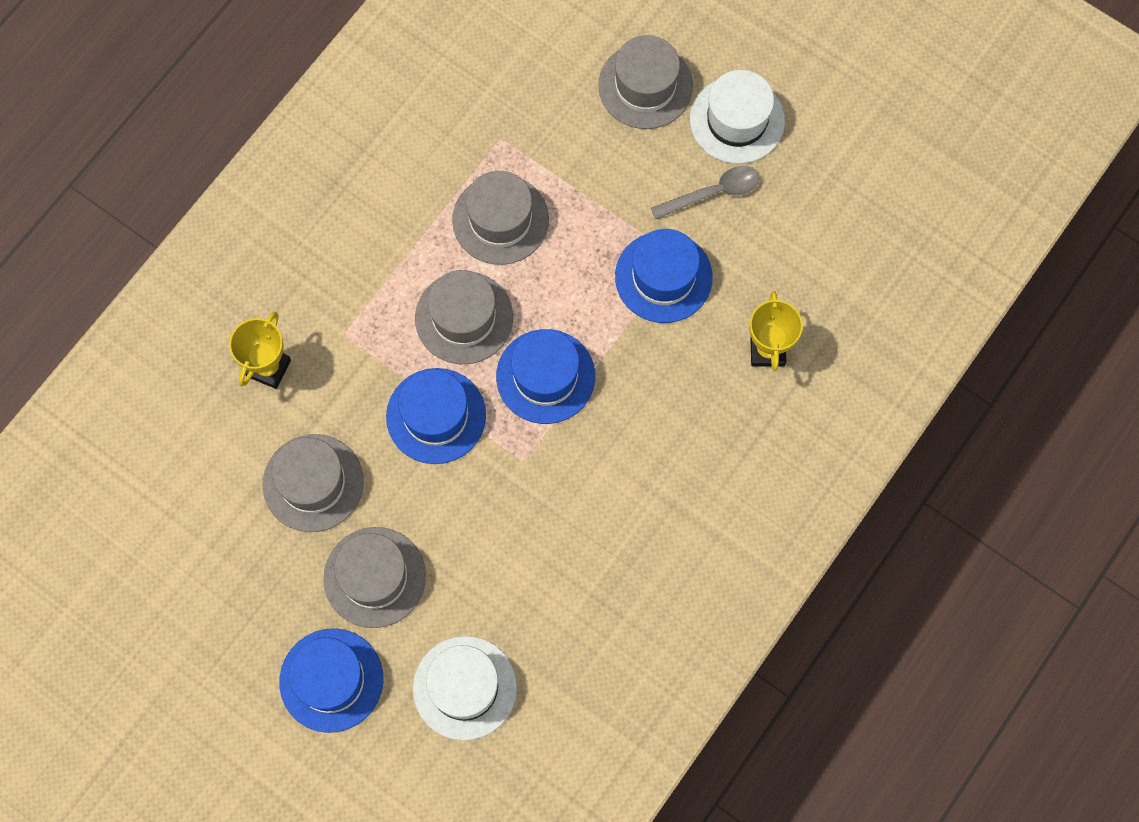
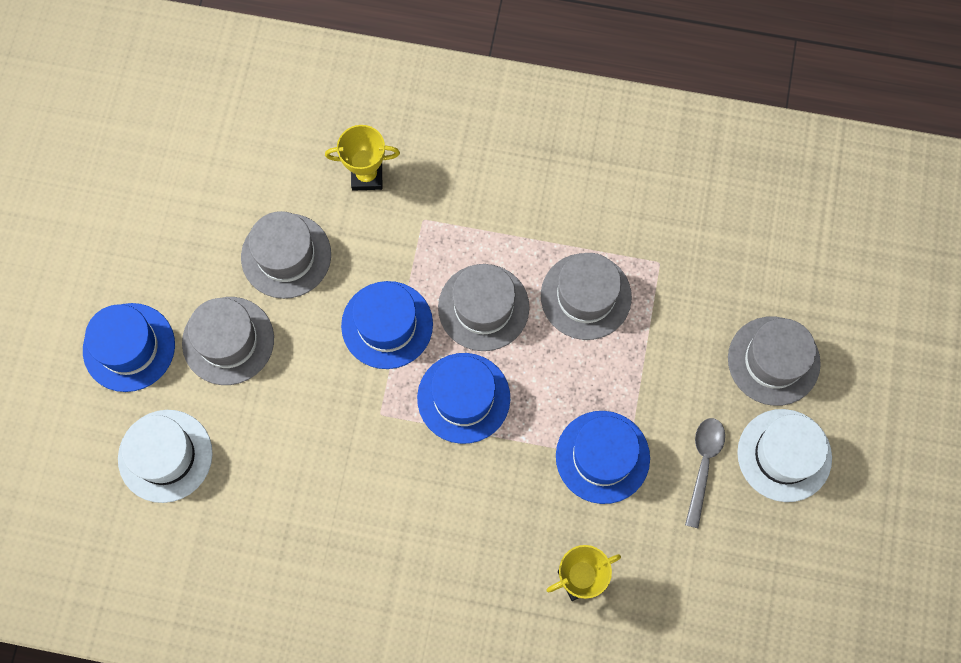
camera: 65 degrees right, 0 degrees up
(713, 193) = (703, 465): grey spoon -> grey spoon turned 120 degrees counterclockwise

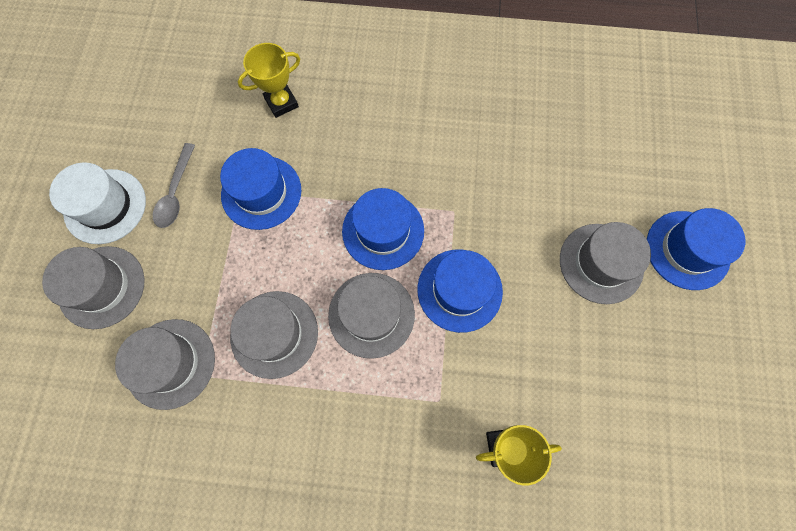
camera: 175 degrees right, 0 degrees up
(165, 456) = (626, 164): white hat -> none
(286, 256) = (567, 350): grey hat -> grey hat (170, 363)

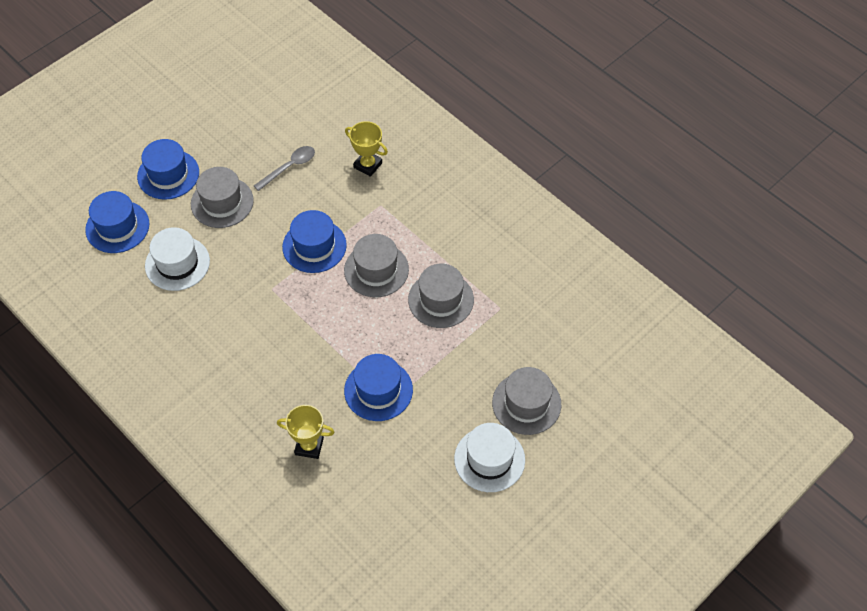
camera: 140 degrees left, 15 degrees down
(170, 363) = (513, 327): grey hat -> none
(176, 193) = (435, 433): grey spoon -> grey spoon (289, 167)
(383, 231) = (325, 309): blue hat -> blue hat (117, 227)
(565, 167) = (177, 263): none -> white hat

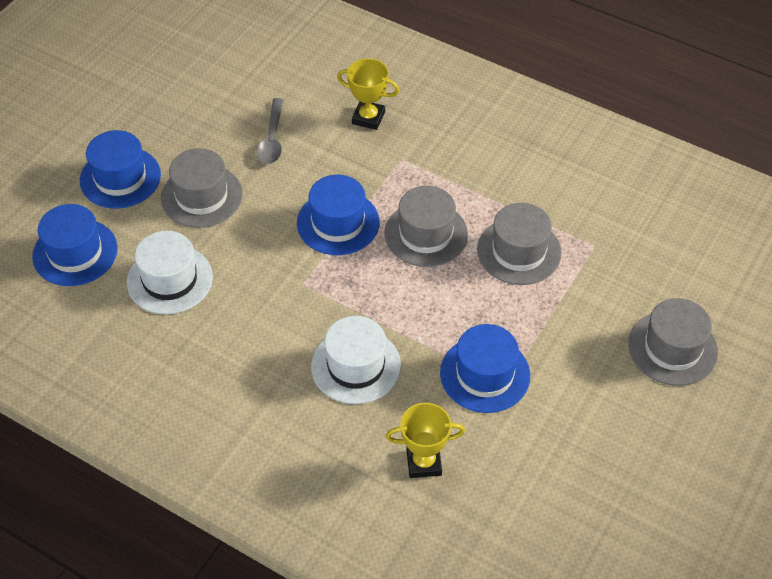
camera: 15 degrees left, 5 degrees down
(289, 167) = (272, 139): grey spoon -> grey spoon turned 150 degrees clockwise
(489, 459) = (656, 424): white hat -> white hat (356, 366)

